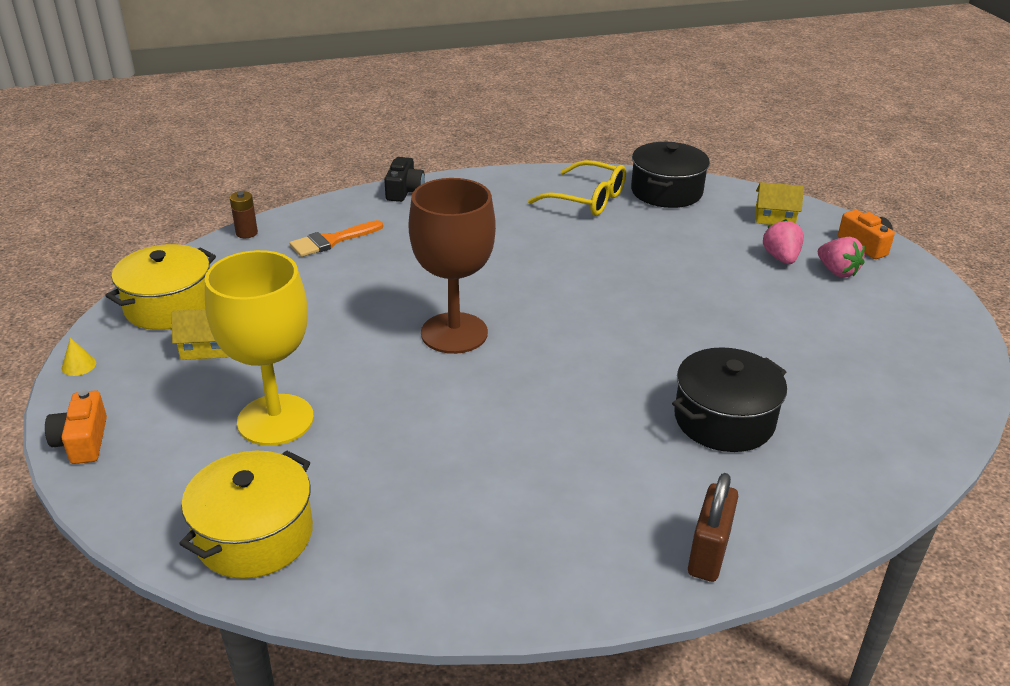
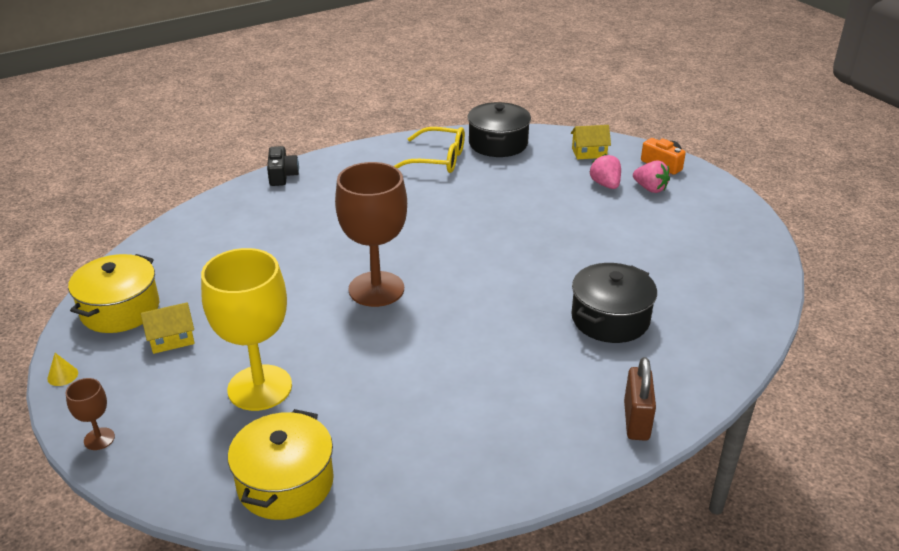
camera: 15 degrees left, 0 degrees up
(82, 441) = (99, 439): orange camera -> brown goblet
(246, 233) = (159, 234): brown battery -> none
(331, 241) = (238, 228): orange brush -> none

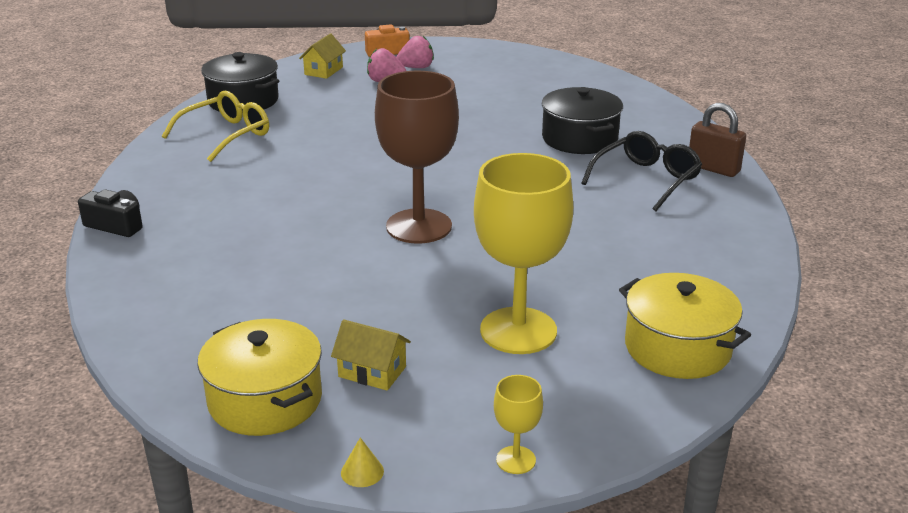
camera: 60 degrees left, 5 degrees down
(99, 439) = (516, 460): brown goblet -> yellow goblet
(171, 339) = (372, 372): yellow house -> yellow house turned 75 degrees counterclockwise
(568, 383) = (646, 180): none -> black glasses

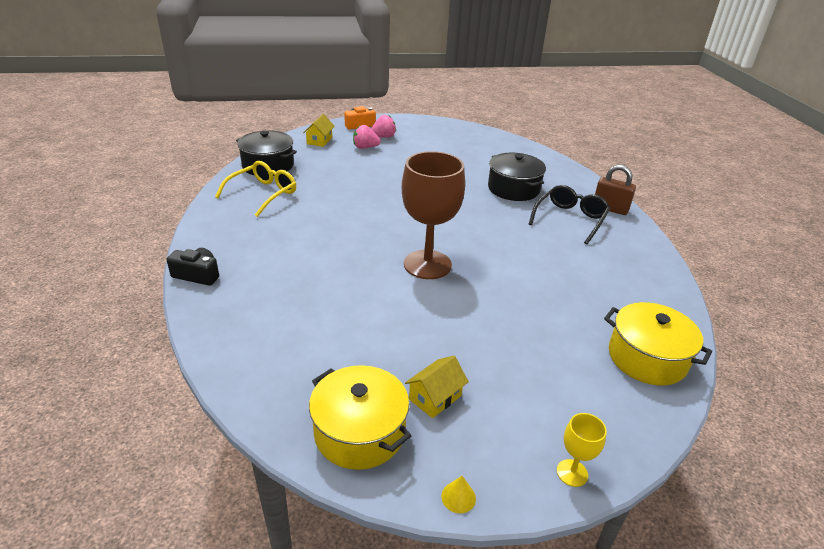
camera: 10 degrees left, 5 degrees up
(372, 372) = (435, 397): yellow house -> yellow house turned 60 degrees counterclockwise
(518, 331) = (530, 351): yellow goblet -> none

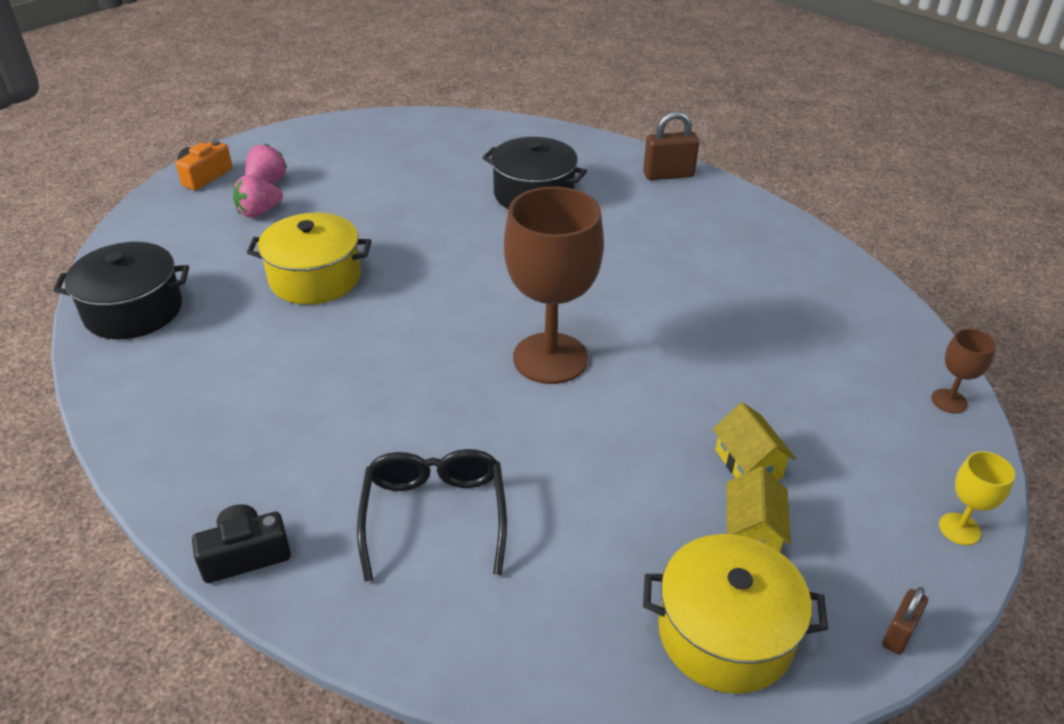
camera: 35 degrees left, 5 degrees up
(263, 194) = (186, 364): yellow glasses -> none
(319, 141) = (170, 229): yellow house -> yellow house (748, 464)
(458, 497) = (899, 633): yellow cone -> brown padlock
(570, 219) = (642, 209): black glasses -> black glasses (434, 515)
(647, 358) = (888, 352): yellow pot -> yellow pot (315, 278)
(658, 405) = (949, 401): none -> brown goblet

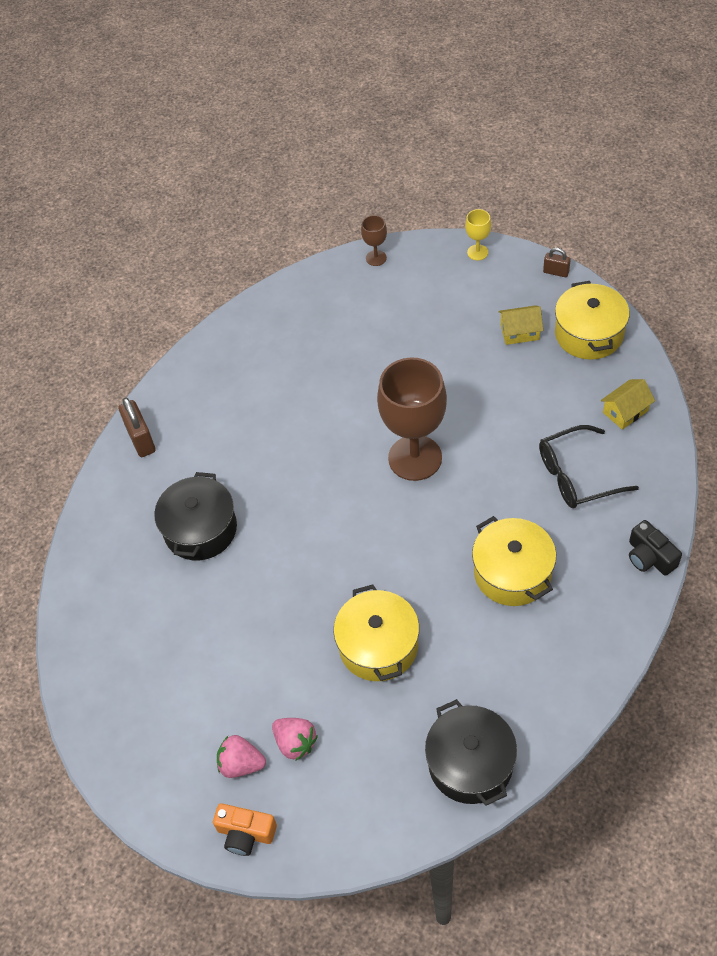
camera: 100 degrees left, 15 degrees up
(326, 402) = (512, 573): none -> yellow pot
(748, 464) = (469, 340): yellow house -> yellow house (625, 411)

